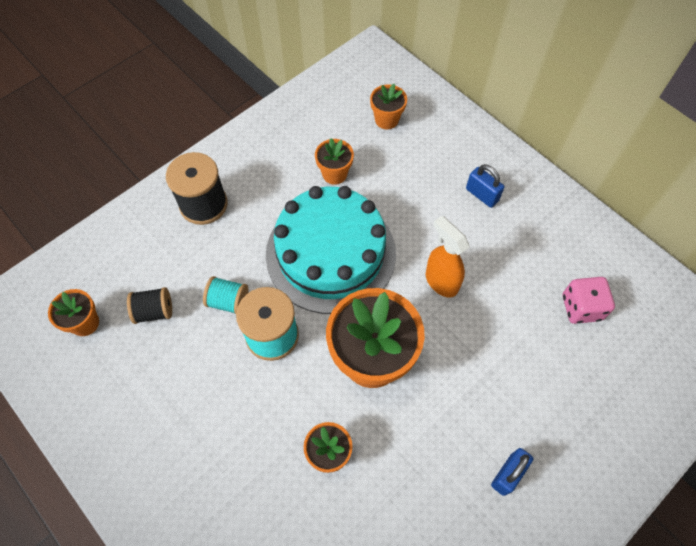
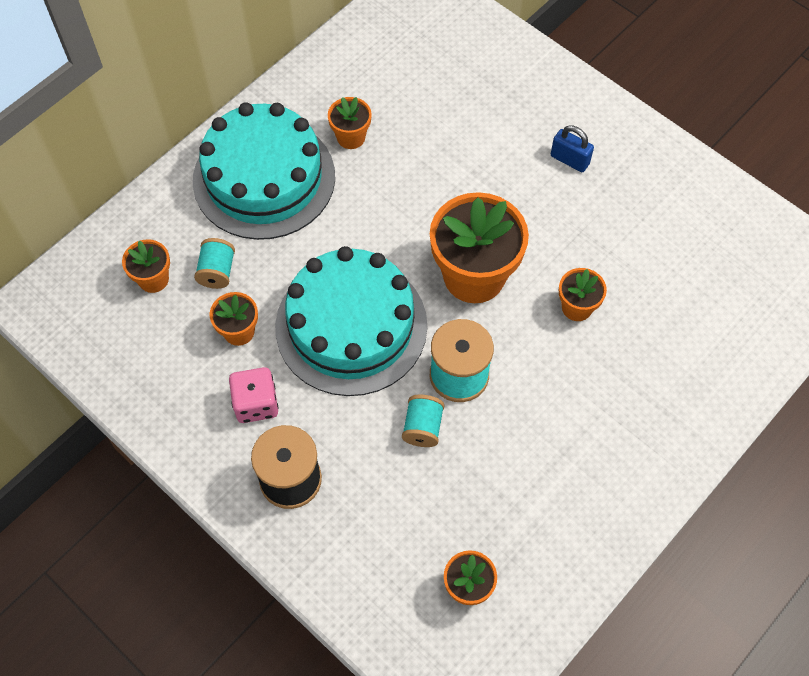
camera: 95 degrees left, 0 degrees up
(154, 311) = (444, 509): black spool -> none
(390, 160) = (217, 271): none -> turquoise spool
(441, 282) = (377, 216): orange spray bottle -> none
(482, 195) = (264, 178): blue padlock -> turquoise cake
(528, 265) = (351, 137): none -> orange flower pot
(581, 307) = (395, 95): pink dice -> pink dice (256, 403)

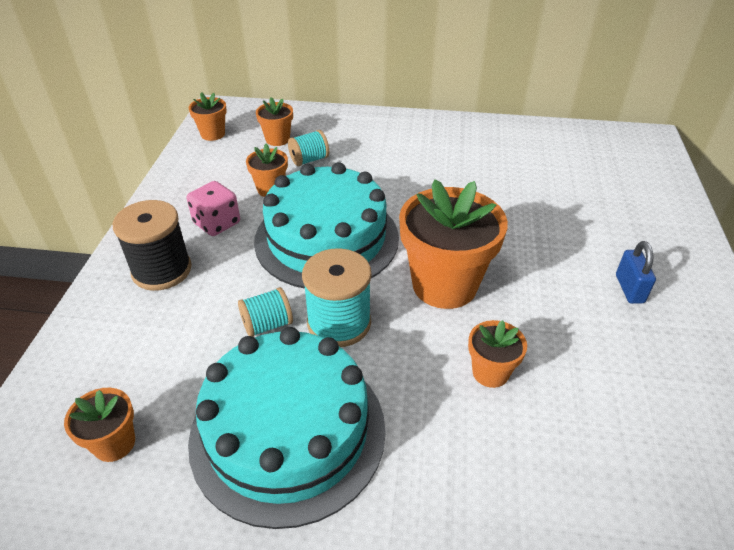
camera: 55 degrees right, 20 degrees down
(264, 178) = (403, 146): turquoise cake -> turquoise cake (288, 431)
(351, 137) = (484, 166): orange flower pot -> orange flower pot (213, 134)

